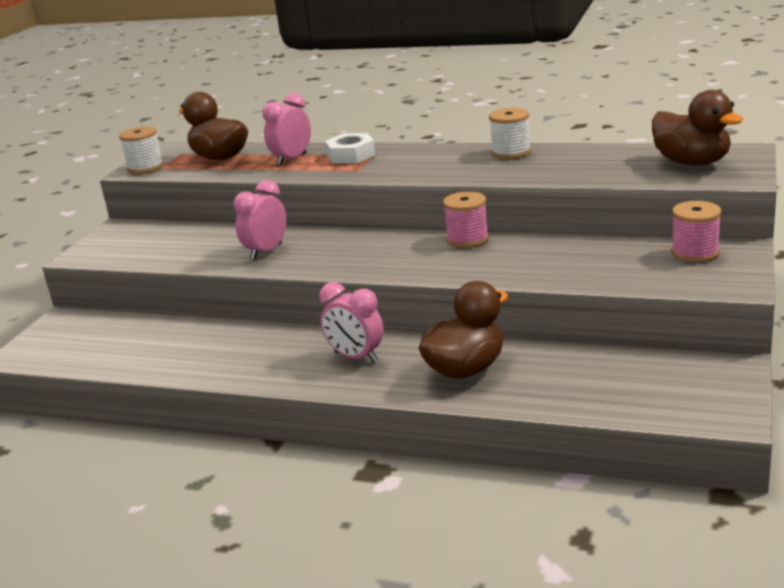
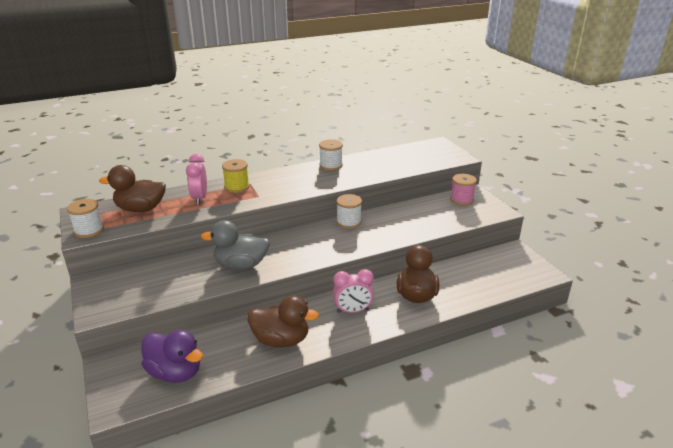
camera: 45 degrees left, 5 degrees up
(100, 347) = (175, 372): none -> purple duck
(266, 252) = (241, 265): pink clock -> grey duck
(351, 155) = (237, 187): white nut -> yellow spool
(467, 239) = (349, 222): pink spool -> white spool
(692, 162) = (427, 154): brown duck -> brown duck (281, 340)

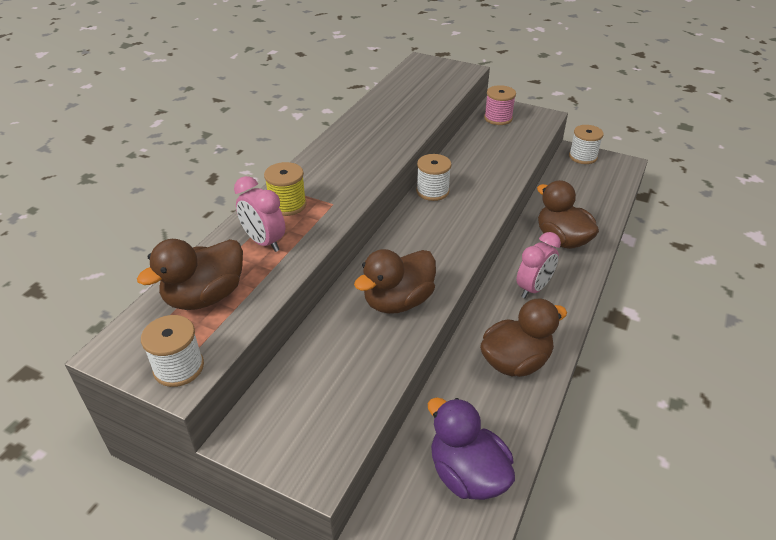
camera: 40 degrees left, 10 degrees up
(175, 372) = (467, 474): purple duck -> purple duck turned 120 degrees counterclockwise
(241, 265) = (398, 301): grey duck -> brown duck
(331, 165) = (354, 130): white spool -> white spool (583, 157)

